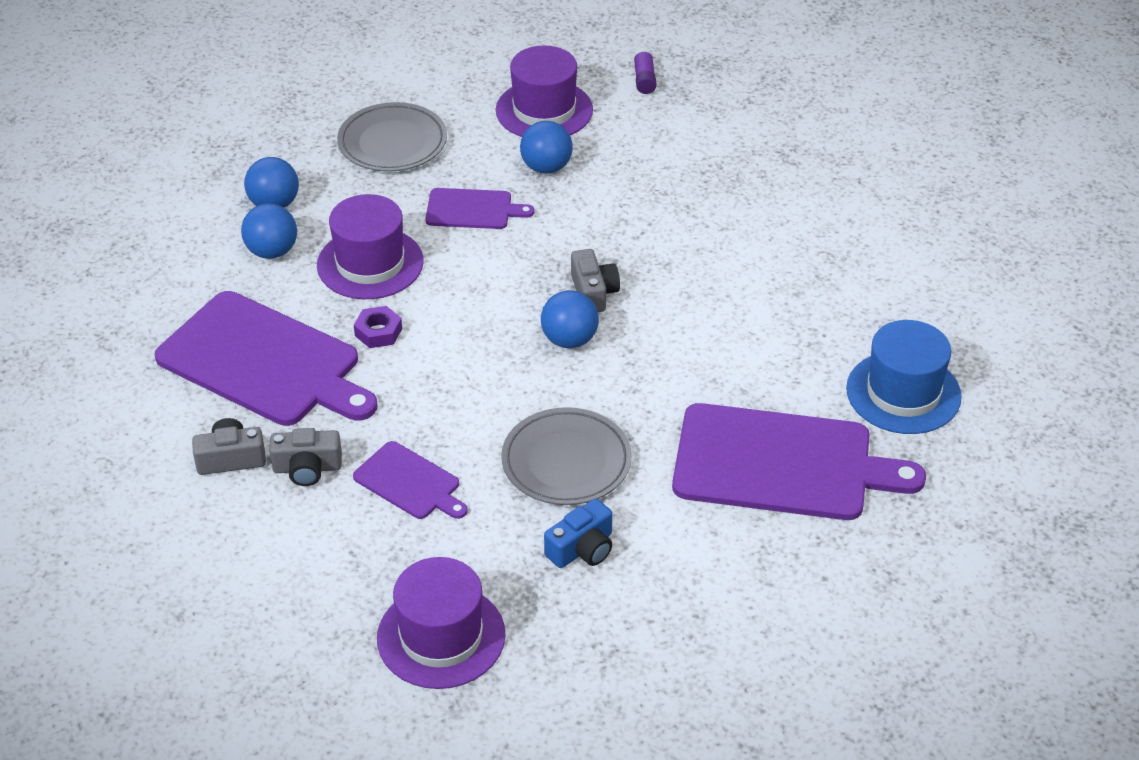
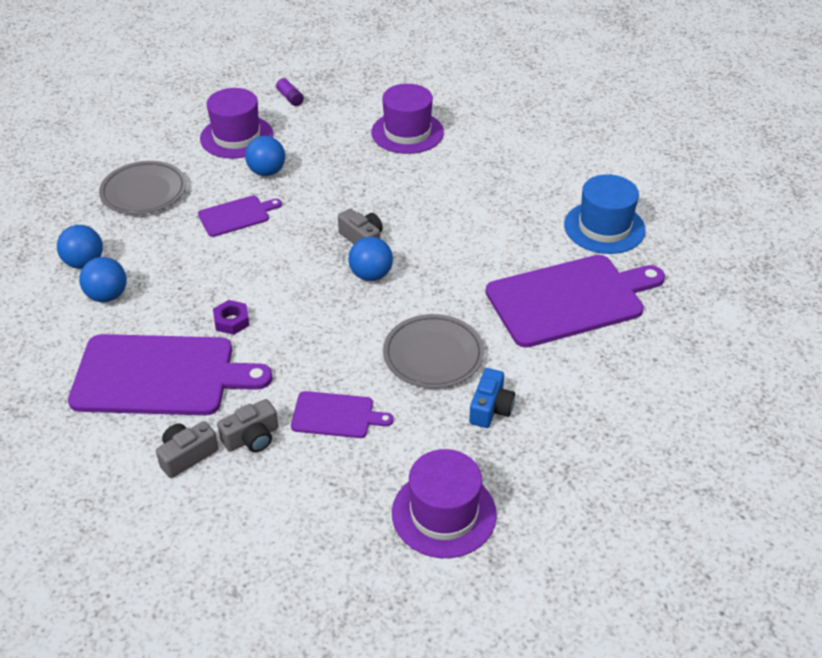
camera: 30 degrees left, 0 degrees up
(370, 263) = (189, 277): purple hat -> purple hat (407, 132)

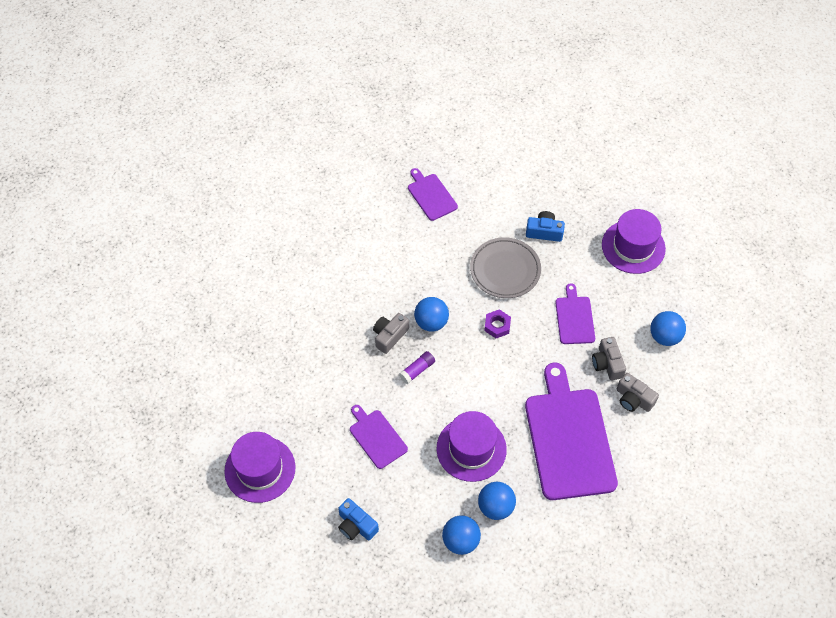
camera: 100 degrees left, 15 degrees up
(144, 192) = (356, 525): grey plate -> blue camera
(231, 321) = (502, 406): purple nut -> purple nut (497, 326)
(252, 437) = (607, 364): grey camera -> grey camera turned 150 degrees counterclockwise
(267, 172) = (311, 429): blue ball -> blue ball (664, 336)
(289, 97) = (186, 439): purple glue stick -> purple glue stick (417, 370)
(407, 132) = (236, 327): purple hat -> purple hat (471, 449)
(570, 300) = (431, 195): purple cutting board -> purple cutting board, size x0.50
(604, 227) = (347, 179): blue hat -> none

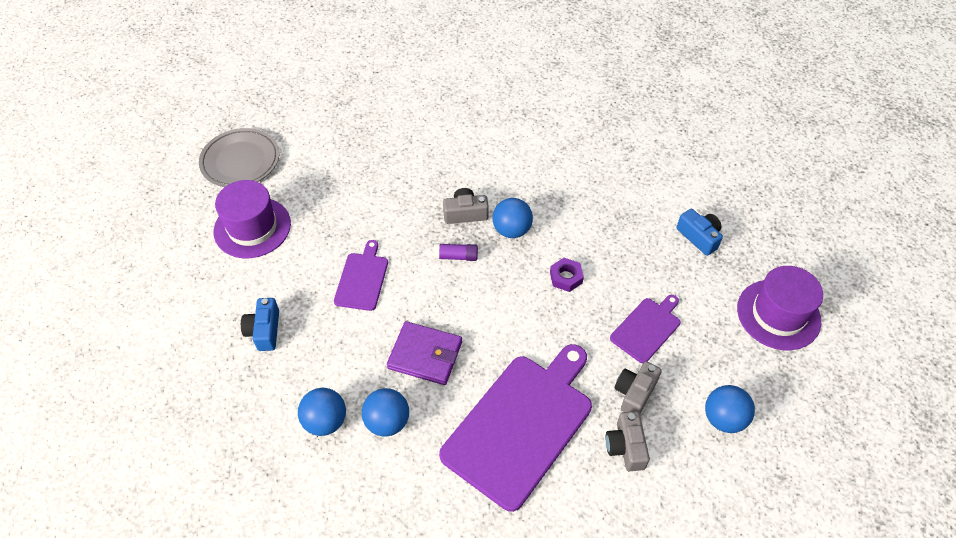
camera: 45 degrees right, 5 degrees down
(431, 195) = (626, 138): purple cutting board -> none
(471, 449) = (425, 355): purple hat -> purple wallet
(505, 270) = (625, 240): grey plate -> grey plate (240, 161)

